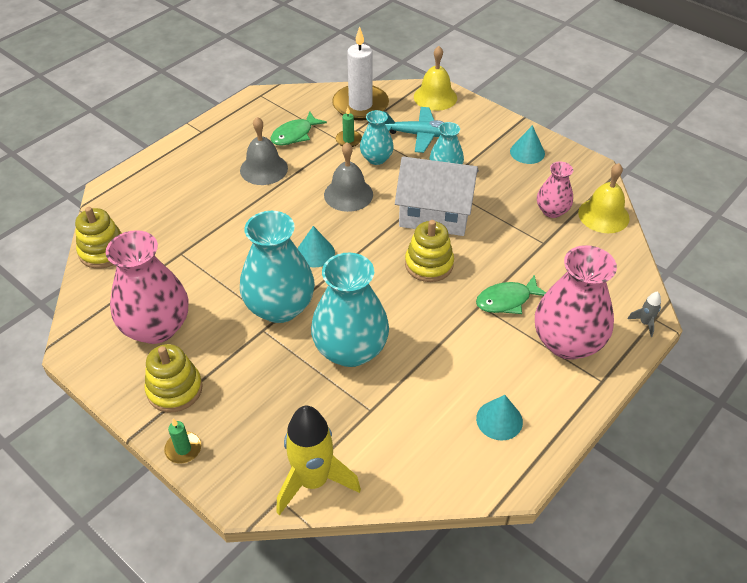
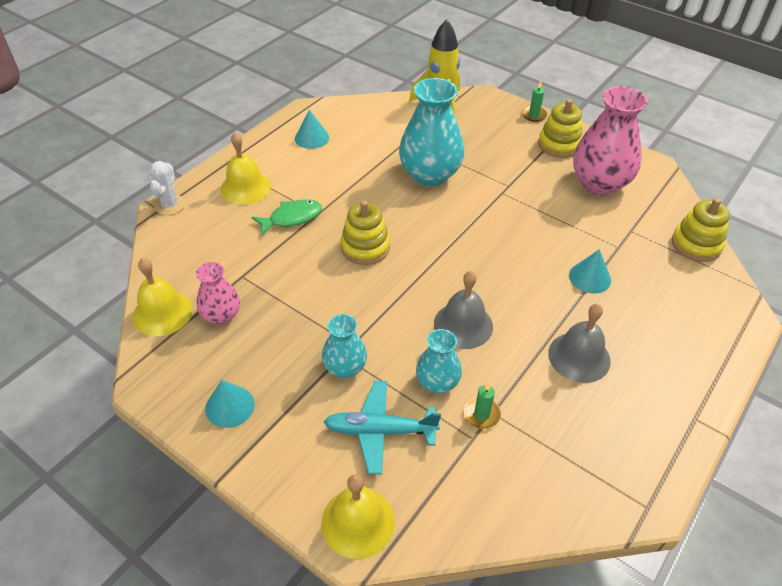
camera: 175 degrees right, 0 degrees up
(280, 307) = (500, 203): turquoise vase -> none
(294, 135) = (560, 420): green fish -> none
(315, 253) = (482, 253): turquoise cone -> turquoise cone (590, 277)
(360, 105) = (478, 492): white candle -> none
(435, 213) = (358, 304): white house -> none
(567, 342) = (245, 187): pink vase -> yellow bell
(645, 323) = (170, 205): grey rocket -> white cactus

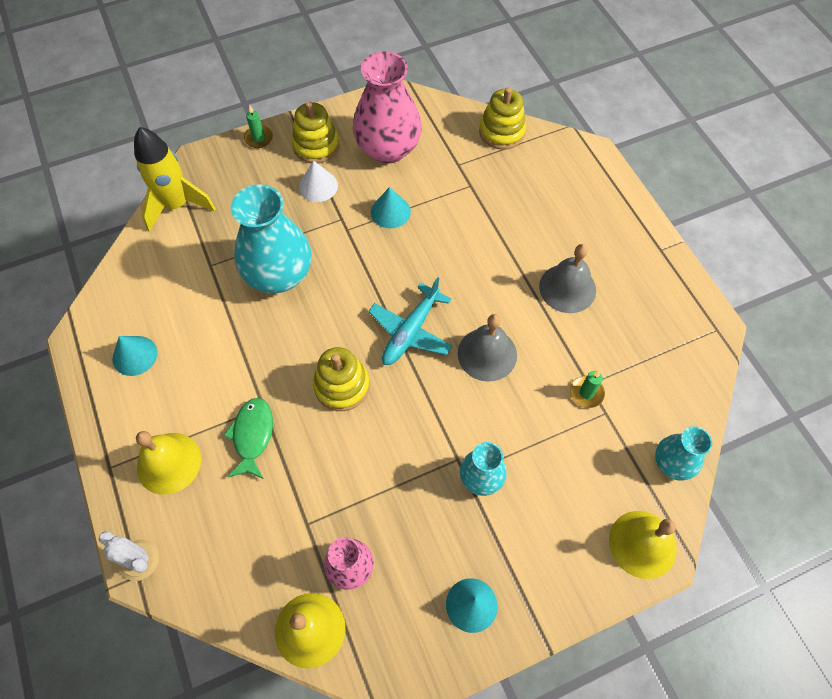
camera: 60 degrees left, 15 degrees up
(380, 431) = (564, 482): turquoise plane -> turquoise plane (411, 331)
(437, 382) = (537, 409): turquoise vase -> turquoise vase (672, 463)
(524, 161) = (318, 186): none -> white cone
(590, 277) = (491, 227): turquoise cone -> turquoise cone (390, 211)

